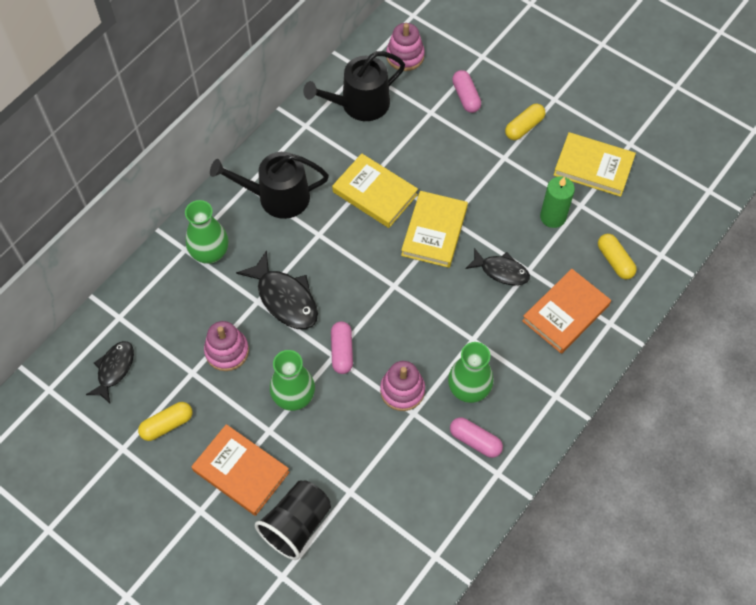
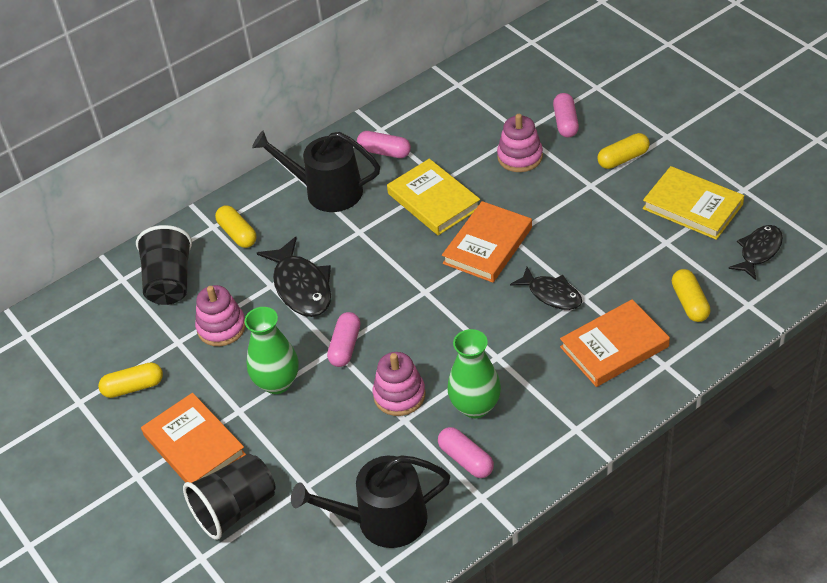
camera: 20 degrees right, 15 degrees down
(114, 369) = (99, 327): black fish -> black fish (759, 251)
(164, 313) = (169, 282): none -> black cup
(210, 253) = (237, 234): green vase -> yellow capsule
(316, 149) = (384, 152): none -> pink capsule
(359, 104) = (445, 116): black watering can -> black watering can (383, 520)
(405, 56) = (510, 78): pink stacking toy -> pink stacking toy (520, 157)
(434, 231) = (487, 245): yellow book -> orange book
(553, 217) = (629, 249): green candle -> none

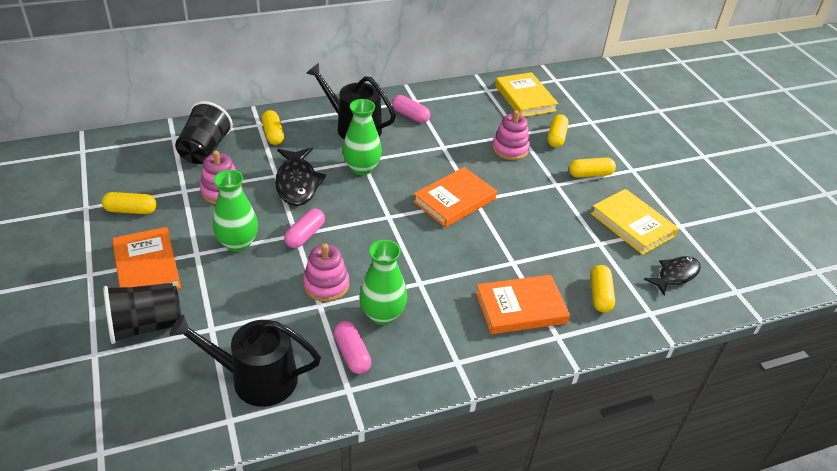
camera: 10 degrees right, 5 degrees down
(364, 242) = (362, 168): none -> green vase
(433, 201) = (429, 158): yellow book -> yellow book (525, 98)
(551, 294) = (487, 251): black fish -> none
(565, 122) = (556, 137): pink capsule -> yellow capsule

